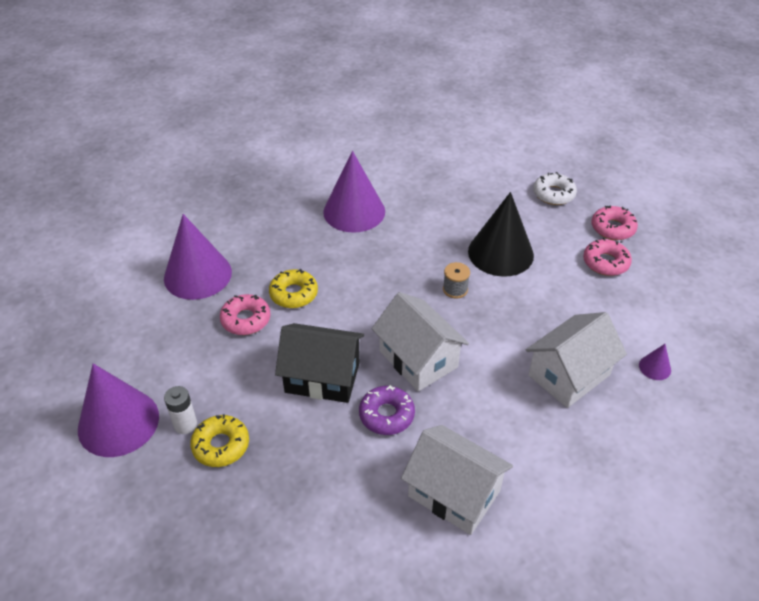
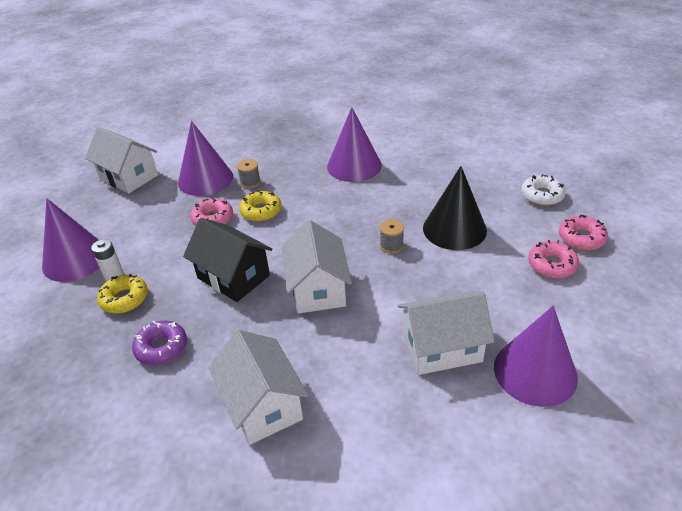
camera: 30 degrees right, 5 degrees down
(97, 300) = (129, 177): none -> white house
(254, 263) = (250, 182): none -> grey spool
(386, 415) = (258, 322): purple donut -> purple donut (161, 348)
(655, 367) = (535, 372): purple cone -> purple cone, size x2.38

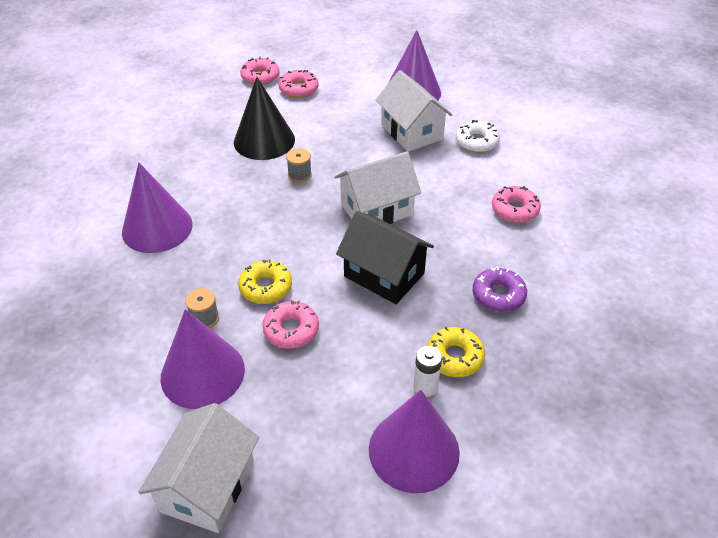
camera: 110 degrees left, 5 degrees up
(233, 276) = (384, 275): black house -> black house turned 75 degrees counterclockwise
(263, 405) = (515, 210): white house -> pink donut
(542, 195) = (201, 97): white donut -> white donut (476, 142)

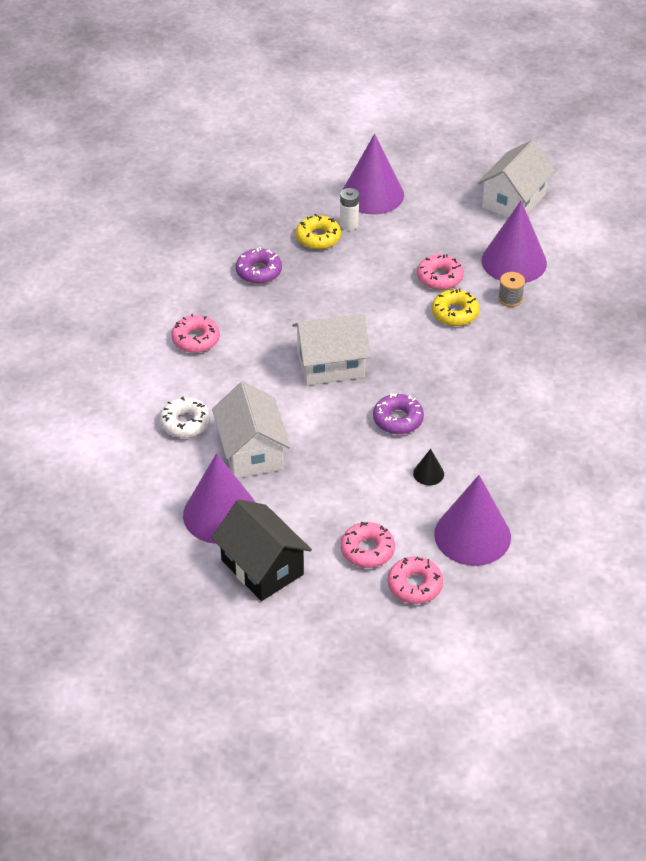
camera: 165 degrees left, 0 degrees up
(157, 228) = (553, 387): purple cone -> purple cone (472, 535)
(264, 140) = (428, 473): black cone -> black cone, size x0.42
(299, 175) = (398, 419): grey spool -> purple donut
(384, 275) = (348, 304): black house -> black house (262, 567)

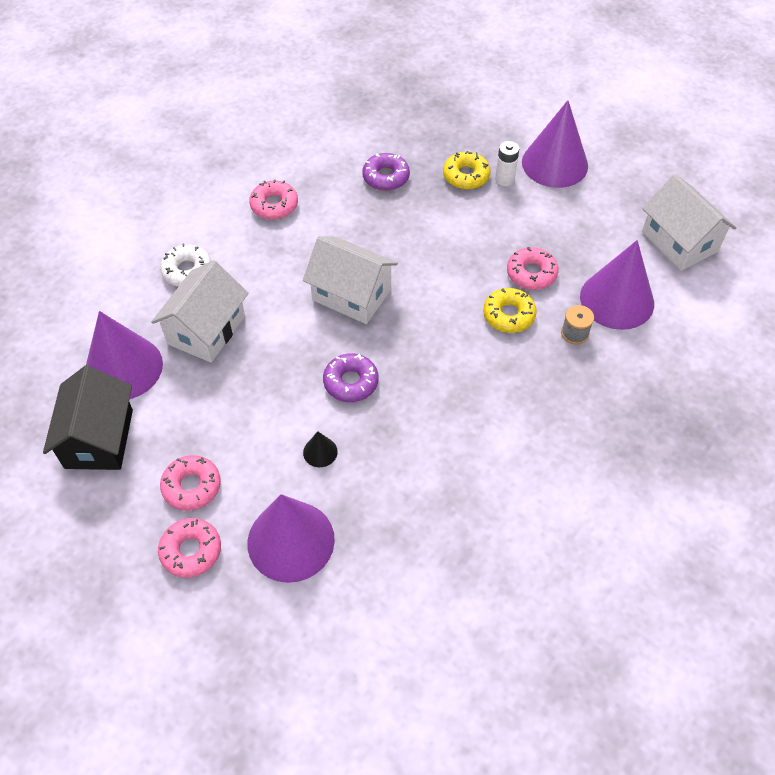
camera: 40 degrees right, 10 degrees up
(514, 201) = (679, 242): white house -> white house turned 75 degrees clockwise

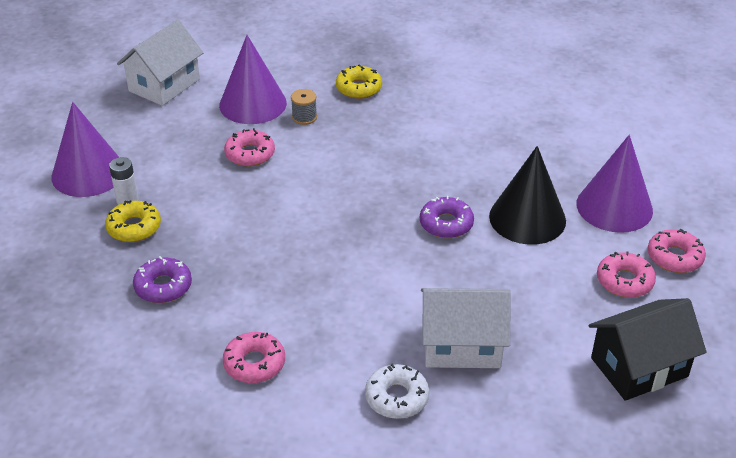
camera: 115 degrees left, 15 degrees down
(123, 368) = (553, 389): purple cone -> none
(320, 452) = (527, 218): black cone -> black cone, size x2.38
(351, 295) = (347, 257): white house -> none
(508, 315) = (307, 155): yellow donut -> yellow donut (358, 88)

